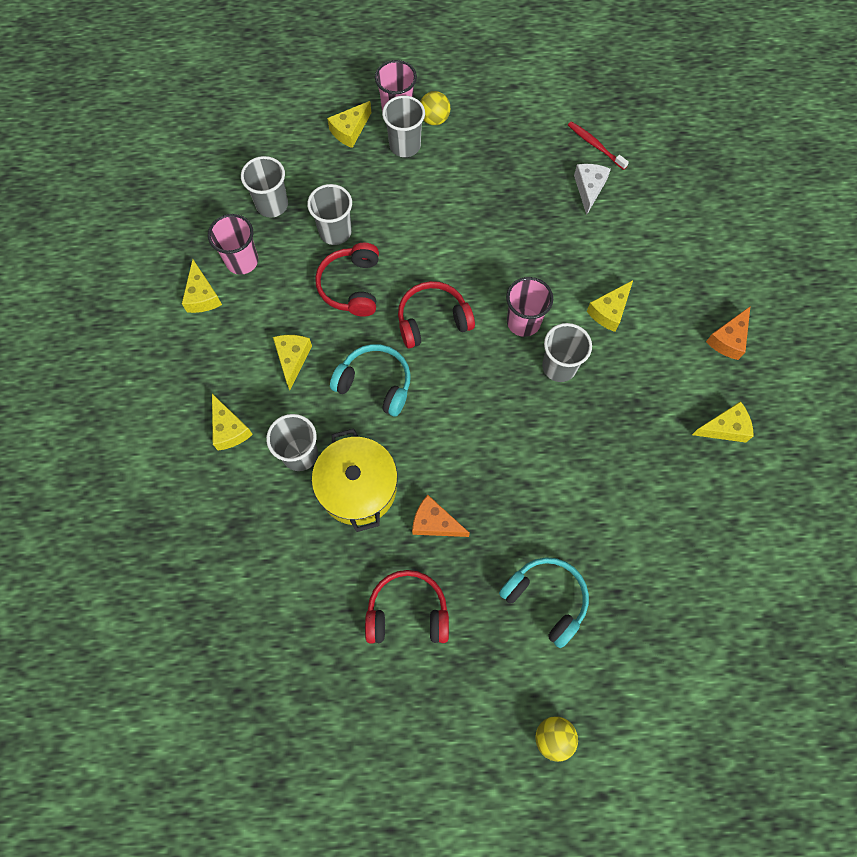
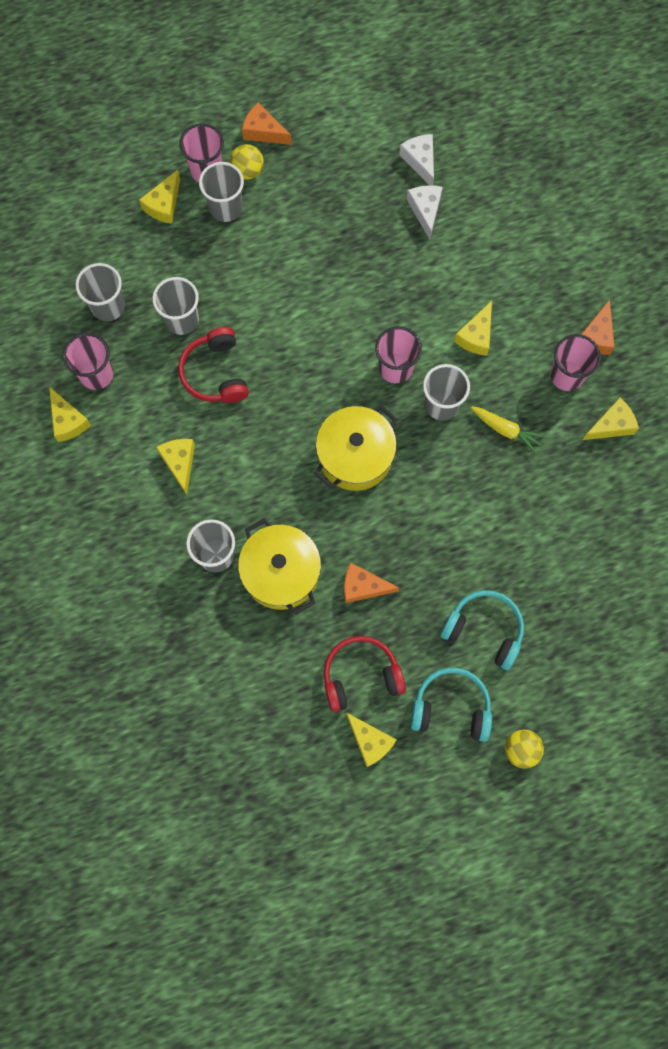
camera: 15 degrees left, 5 degrees up
(229, 429) = (139, 548): yellow cheese -> yellow cheese (370, 741)
(375, 383) = (268, 466): turquoise headphones -> turquoise headphones (451, 707)
(432, 320) = (306, 388): red headphones -> none
(458, 90) = (263, 131): none -> orange cheese
(462, 394) = (355, 456): none -> yellow pot
(595, 145) = (420, 161): red toothbrush -> white cheese
(617, 406) = (506, 430): none -> yellow carrot
(690, 369) = (567, 375): none -> pink cup

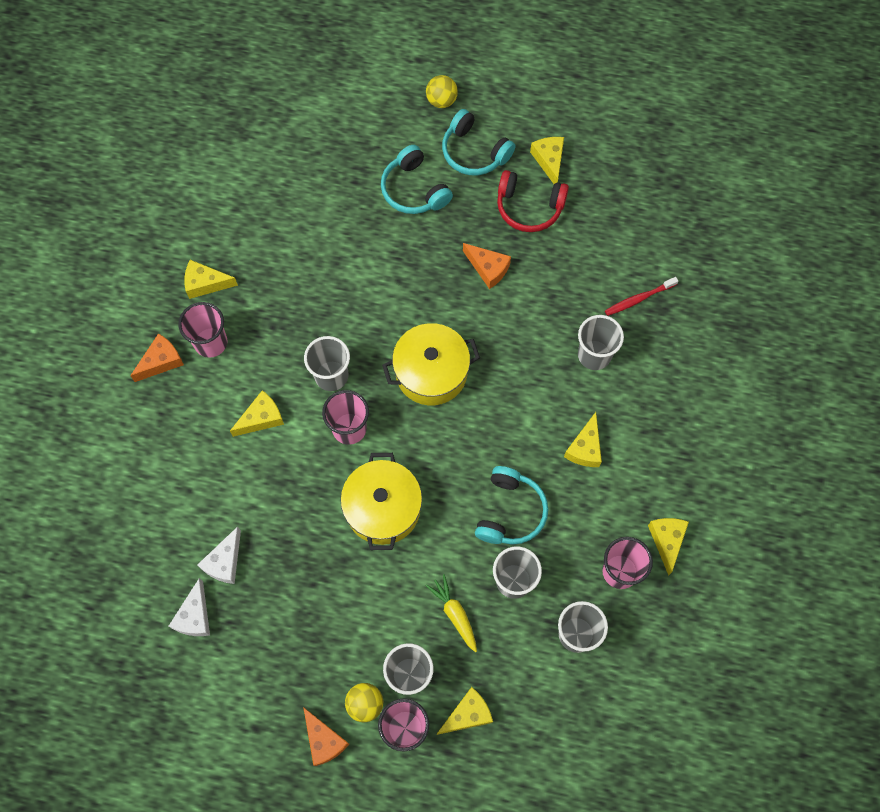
camera: 150 degrees left, 5 degrees down
(202, 636) = (639, 299): none -> red toothbrush
(215, 373) = (510, 512): red headphones -> turquoise headphones
(281, 572) = (548, 313): yellow pot -> yellow pot (383, 508)
(506, 430) = (293, 326): yellow carrot -> yellow carrot (454, 614)

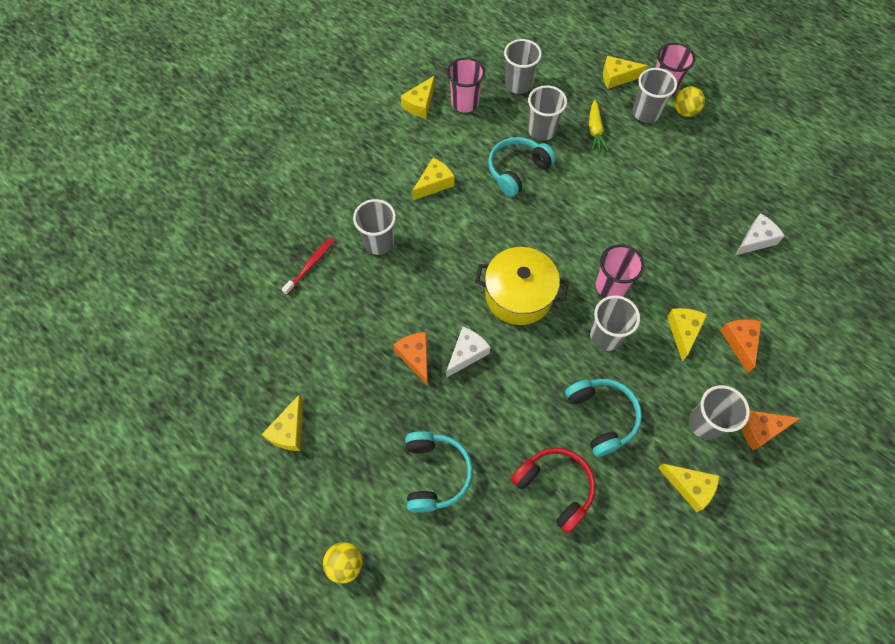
camera: 150 degrees left, 5 degrees down
(194, 616) = (792, 215): white cheese -> white cheese (466, 354)
(210, 342) = (705, 423): pink cup -> grey cup
(261, 418) = (683, 331): yellow cheese -> yellow cheese turned 105 degrees clockwise
(324, 740) = (722, 105): orange cheese -> orange cheese (740, 342)
(383, 508) = (612, 217): yellow pot -> none
(474, 152) = (352, 481): turquoise headphones -> turquoise headphones (602, 417)
(529, 207) = (341, 394): red headphones -> red headphones (555, 487)
(639, 299) = (310, 265): red toothbrush -> red toothbrush turned 60 degrees counterclockwise

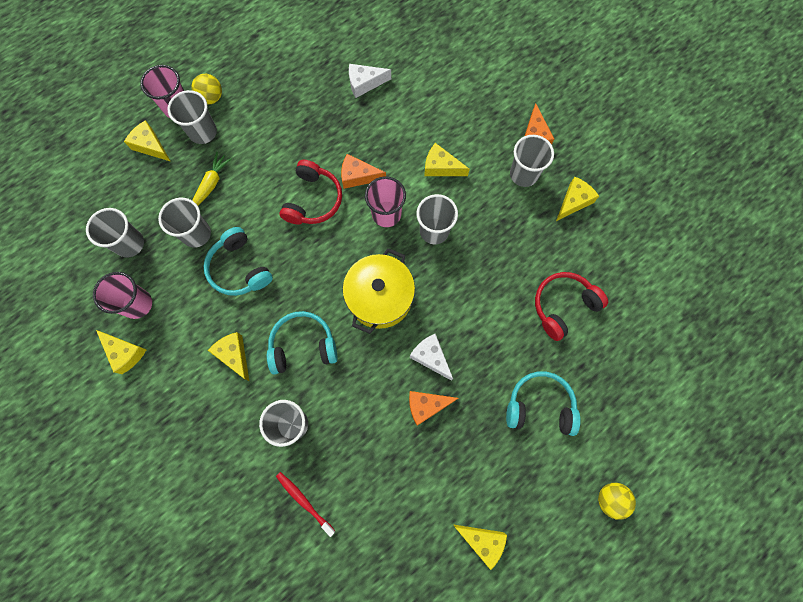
camera: 80 degrees left, 10 degrees up
(595, 131) = (211, 184): yellow carrot -> yellow carrot turned 75 degrees counterclockwise
(602, 417) = (507, 253): turquoise headphones -> turquoise headphones (302, 345)
(605, 217) = (313, 200): none -> red headphones
(617, 77) = (150, 146): yellow cheese -> yellow cheese turned 120 degrees clockwise
(740, 342) = (458, 126): orange cheese -> orange cheese (358, 176)
(755, 240) = (364, 83): white cheese -> white cheese turned 75 degrees counterclockwise

